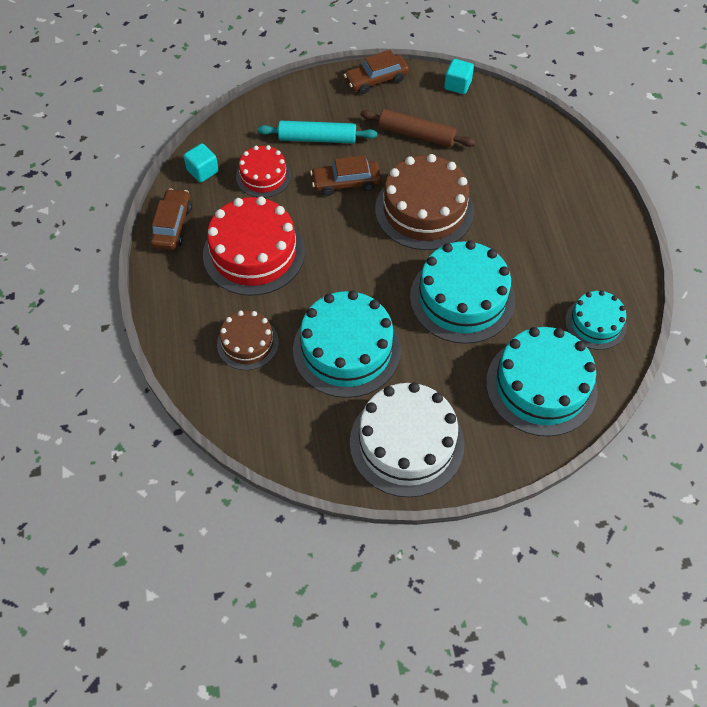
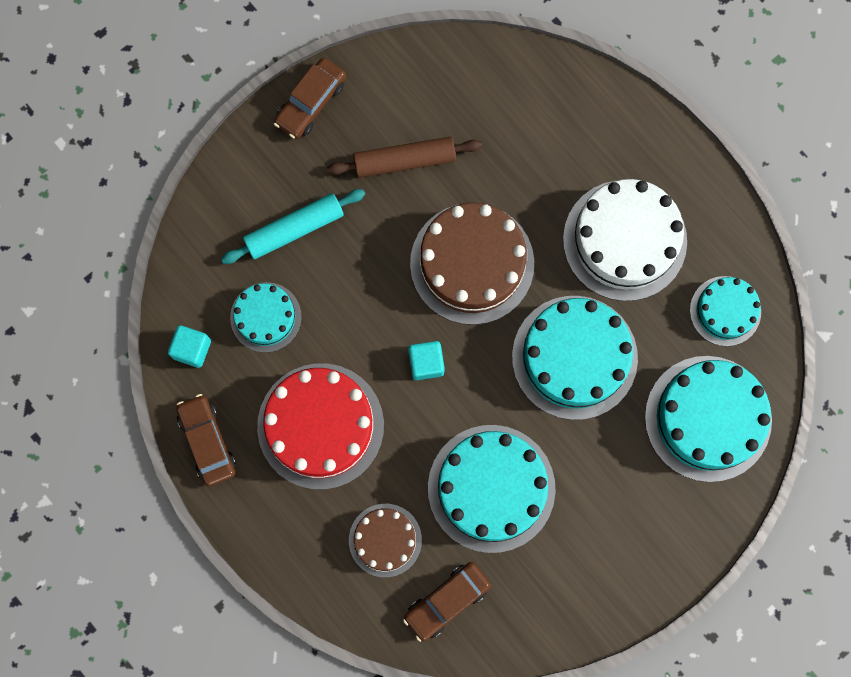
camera: 30 degrees left, 20 degrees up
(263, 176) = (266, 317): red cake -> turquoise cake
(346, 183) = (364, 274): brown car -> brown car (447, 601)
(406, 443) = (611, 560): white cake -> white cake (624, 240)
(457, 85) = (410, 58): turquoise cube -> turquoise cube (426, 363)

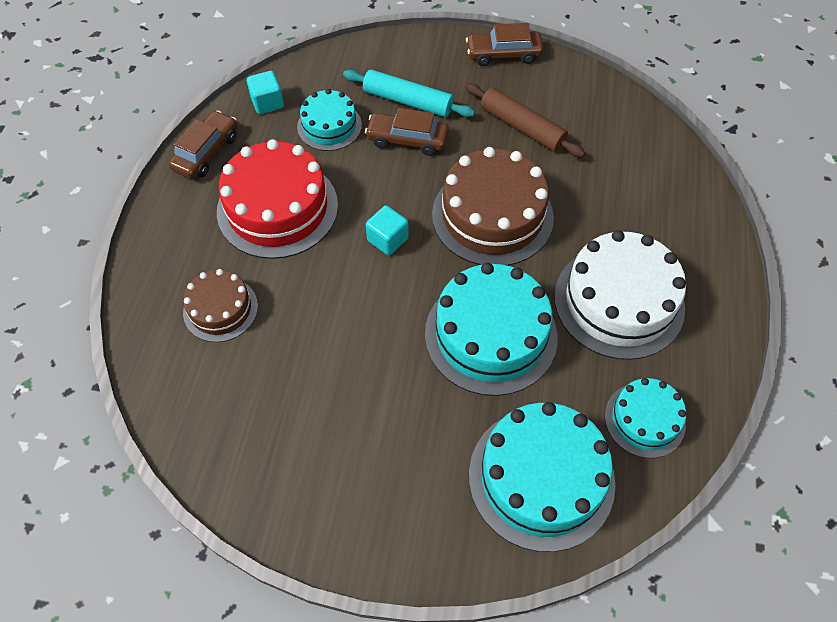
camera: 50 degrees right, 20 degrees down
(447, 601) = (202, 388): brown car -> brown car (407, 140)
(491, 488) = (327, 353): turquoise cake -> none

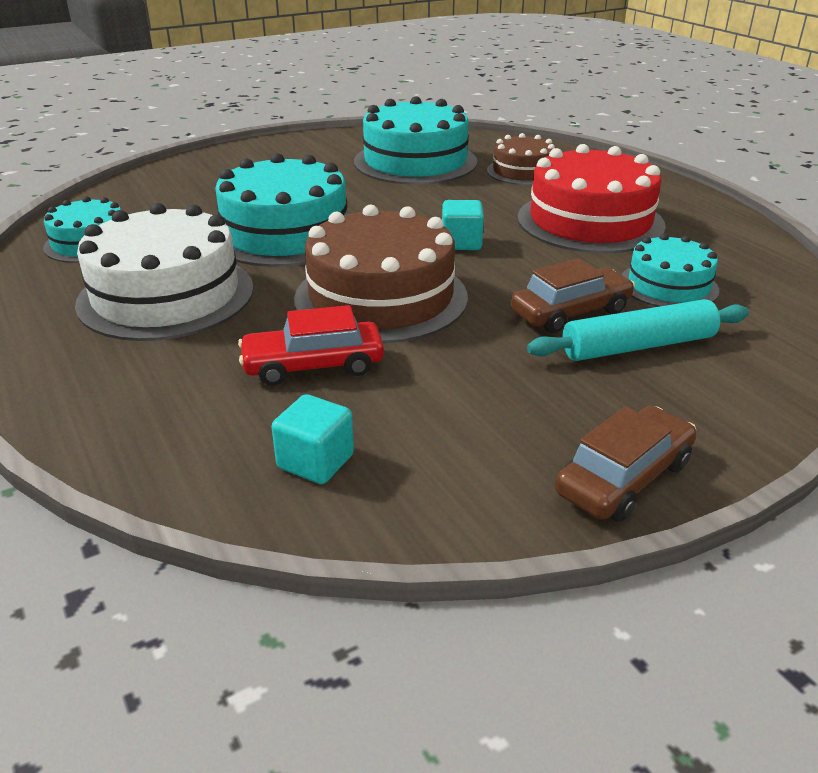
camera: 140 degrees right, 25 degrees down
(206, 152) = (721, 223): brown car -> none
(267, 102) = (763, 273): turquoise cube -> turquoise cube (315, 461)
(522, 127) = (456, 392): brown rolling pin -> none
(541, 478) = (169, 195): turquoise cake -> turquoise cake (415, 162)
(574, 183) = (313, 365): none -> red car

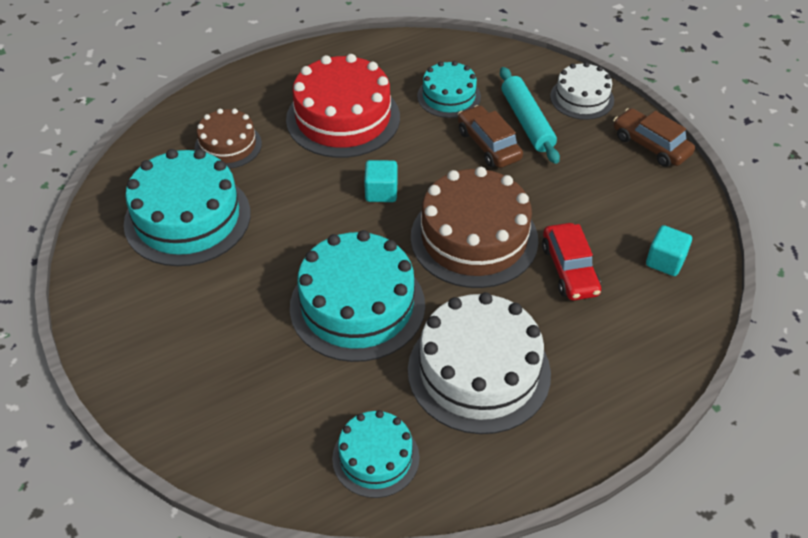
camera: 90 degrees left, 15 degrees up
(731, 405) = (582, 98): none -> white cake

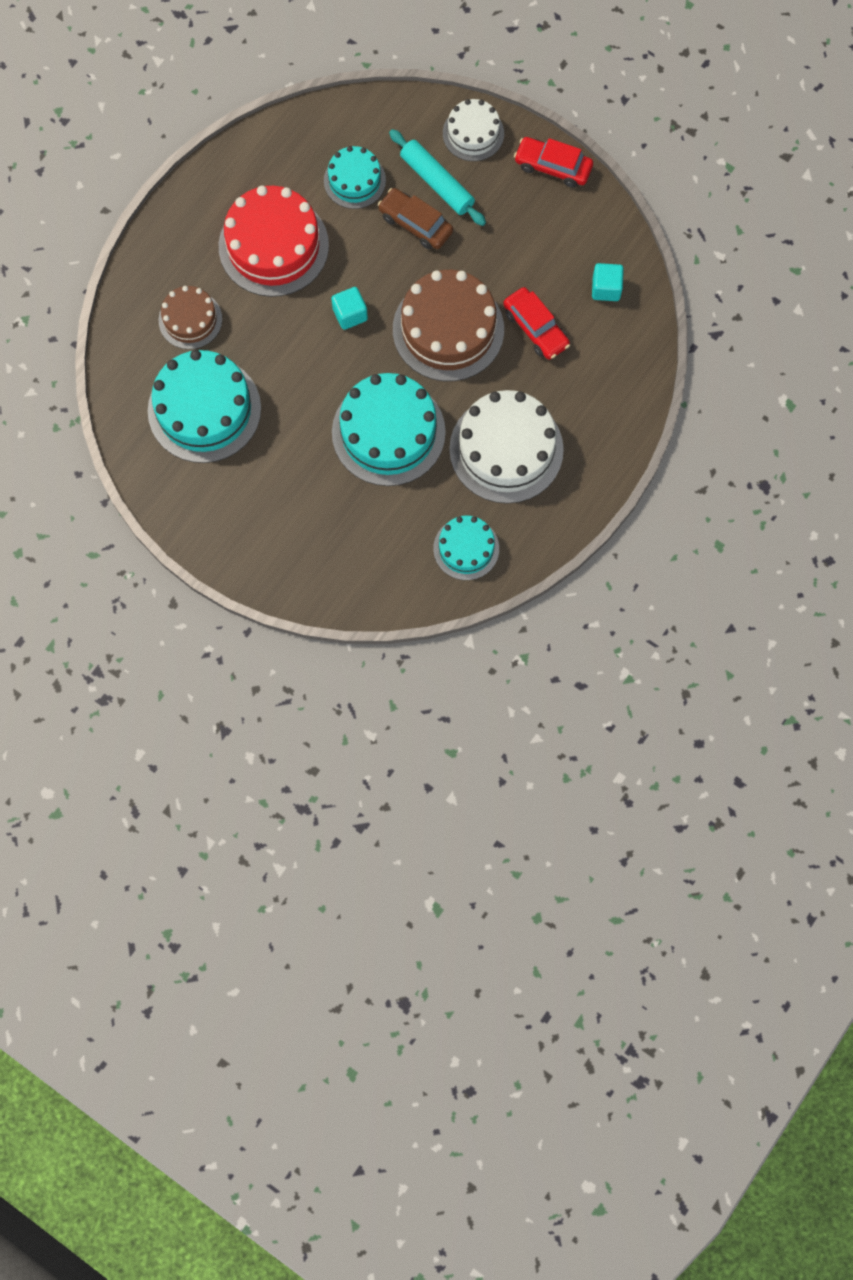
camera: 25 degrees left, 25 degrees up
(651, 145) = (553, 167): brown car -> red car

